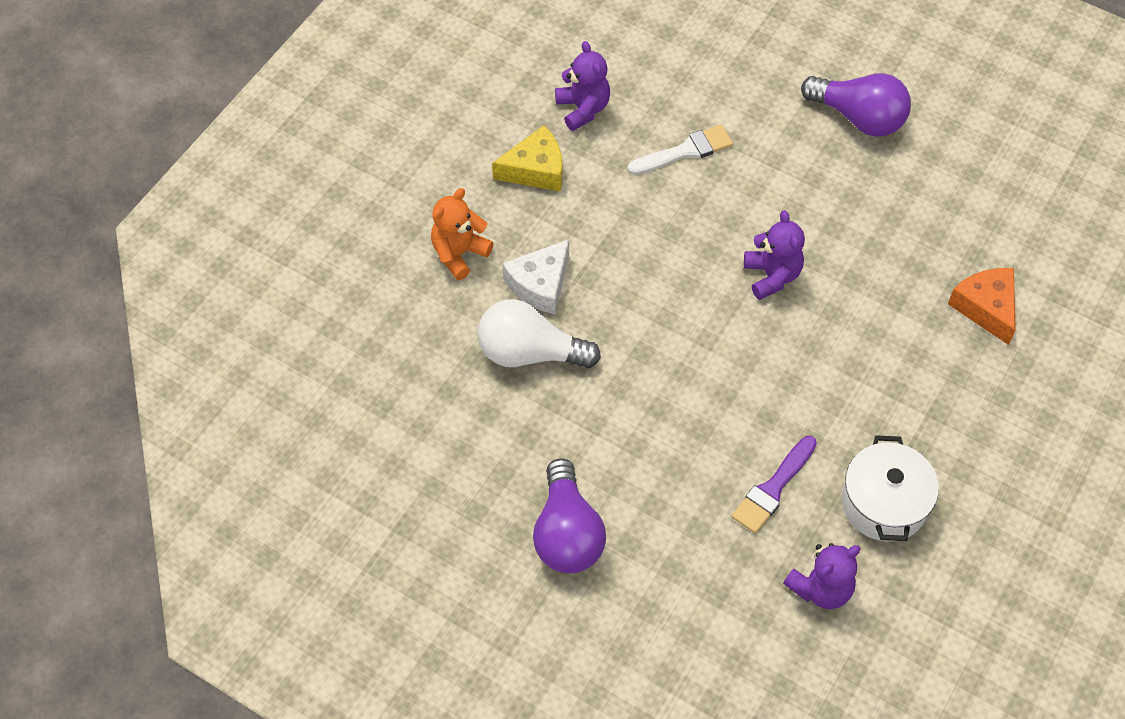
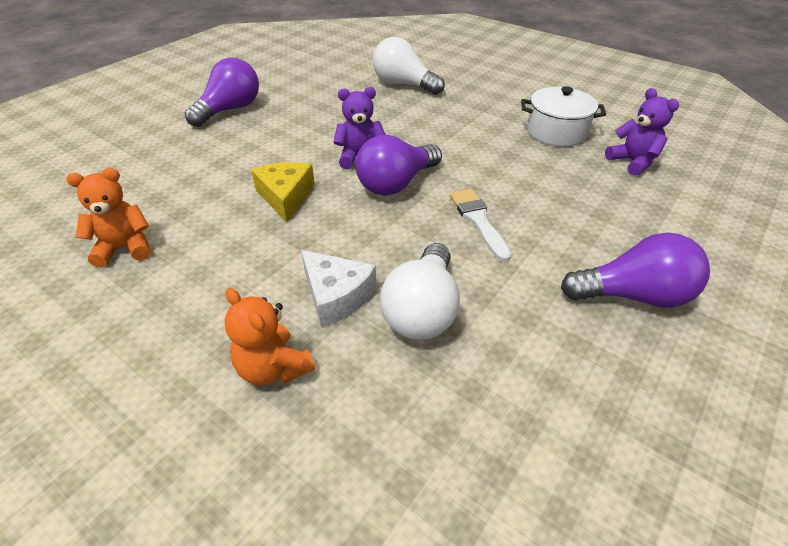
camera: 85 degrees left, 15 degrees down
(535, 170) = (183, 290): yellow cheese -> yellow cheese (285, 197)
(583, 109) = (125, 248): purple teddy bear -> orange teddy bear
(685, 151) = (216, 189): white brush -> white brush (478, 220)
(723, 317) = (396, 183): none -> purple light bulb
(773, 488) = (555, 174): purple brush -> none
(986, 308) = (403, 84): orange cheese -> white light bulb

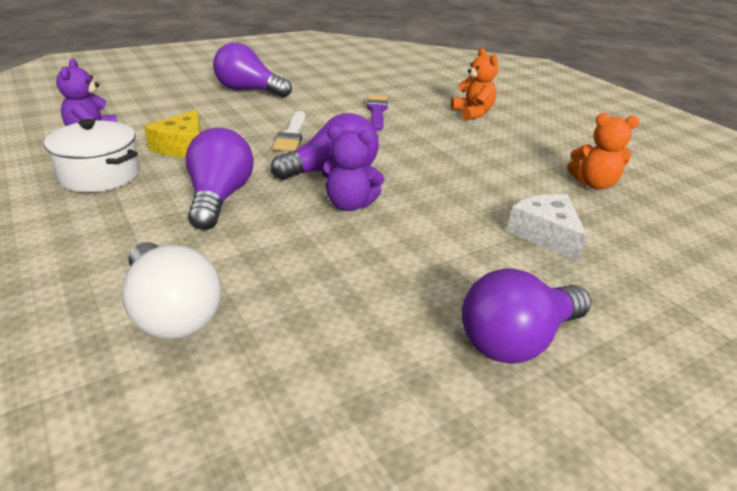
camera: 160 degrees left, 10 degrees down
(285, 197) = (447, 187): yellow cheese -> yellow cheese (182, 146)
(336, 296) = (426, 126): white cheese -> white cheese (545, 234)
(422, 310) = (376, 111): white light bulb -> purple brush
(455, 138) = (219, 198): none -> purple light bulb

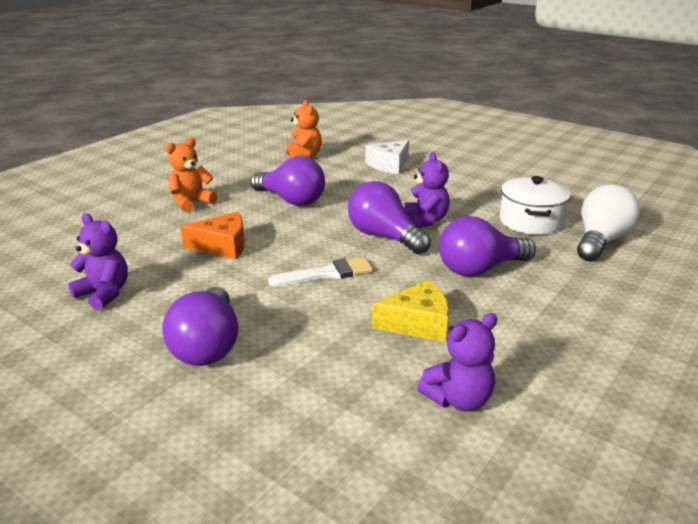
camera: 110 degrees left, 5 degrees down
(100, 175) = (523, 343): white pot -> white pot (530, 221)
(340, 77) = (104, 293): none -> purple teddy bear
(376, 111) = (222, 246): purple brush -> orange cheese
(517, 340) = (492, 165): purple light bulb -> purple light bulb (291, 200)

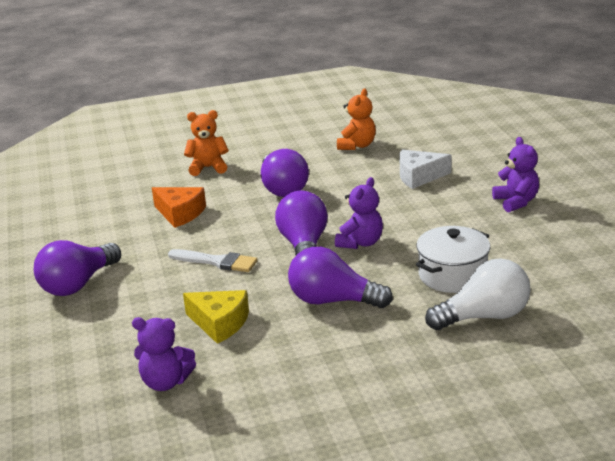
camera: 40 degrees right, 0 degrees up
(104, 293) = (67, 225): purple teddy bear -> purple teddy bear (516, 202)

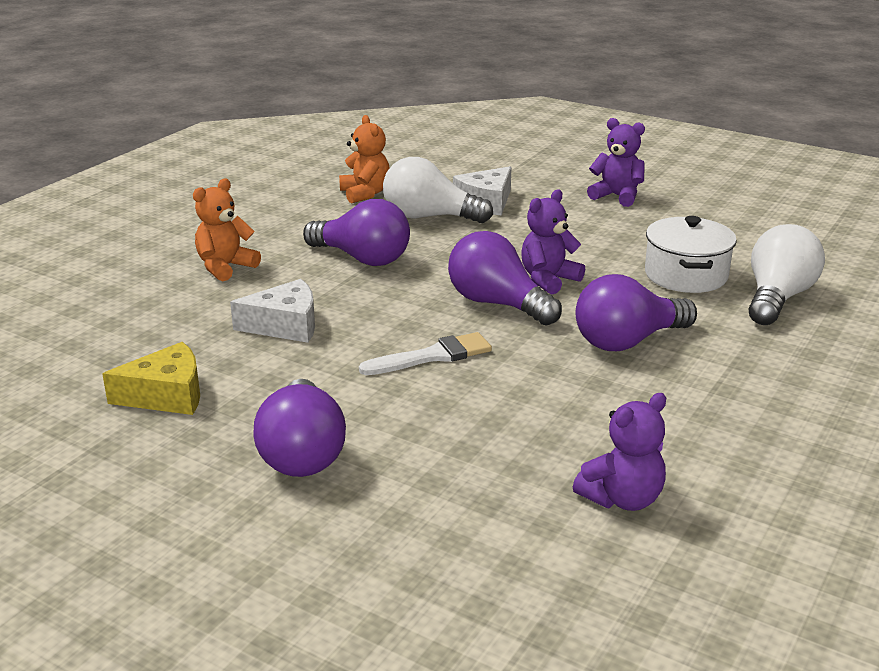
camera: 45 degrees left, 0 degrees up
(180, 213) = (285, 325): orange cheese -> white cheese
(220, 323) = (559, 413): yellow cheese -> yellow cheese (167, 395)
(360, 243) = (548, 279): purple teddy bear -> purple teddy bear turned 120 degrees counterclockwise
(366, 175) = (429, 217): none -> white light bulb

